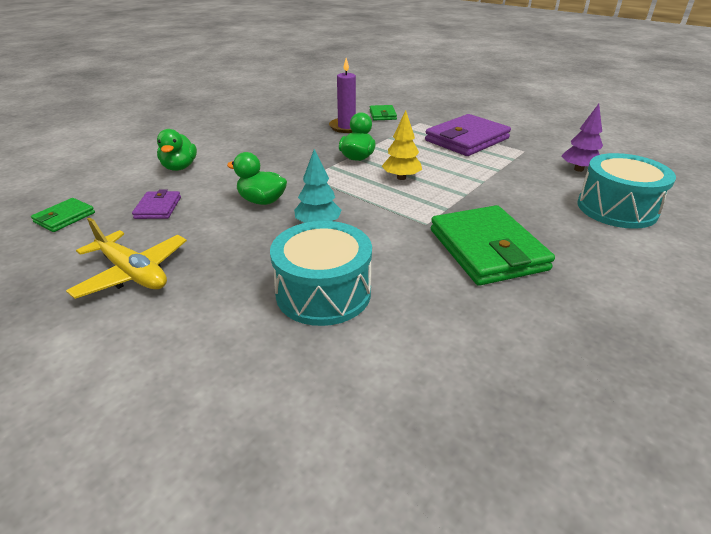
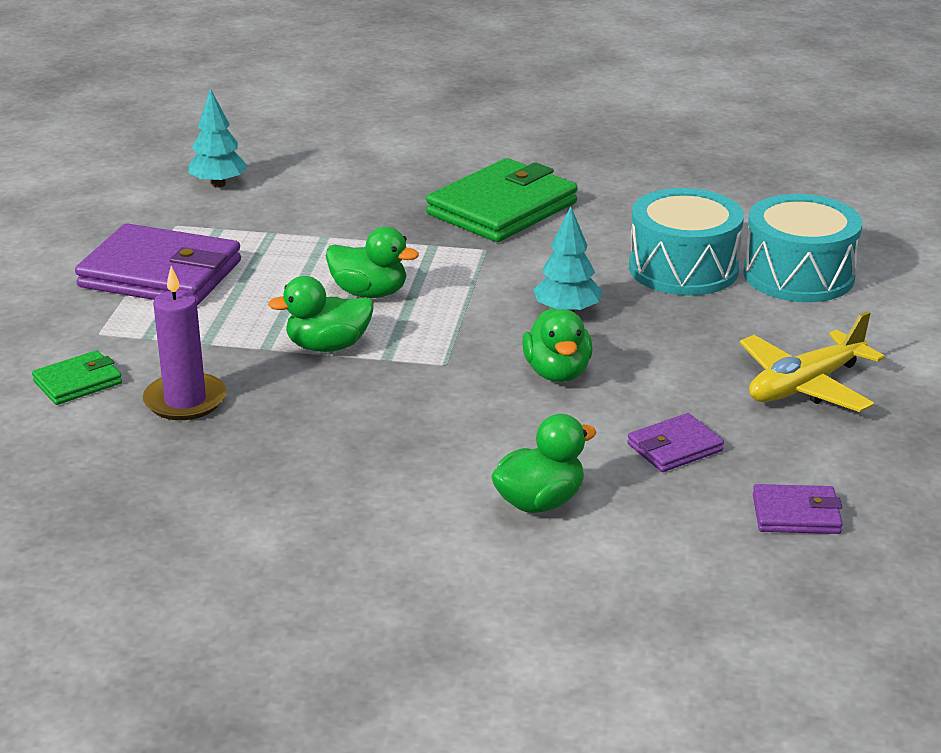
camera: 120 degrees left, 5 degrees down
(64, 217) = (796, 514): green wallet -> purple wallet
(133, 273) = (805, 385): yellow plane -> yellow plane turned 135 degrees counterclockwise
(401, 177) = (369, 293): yellow tree -> green duck
(578, 169) = (218, 184): purple tree -> turquoise tree
(616, 208) = (325, 157): turquoise drum -> turquoise drum (798, 275)

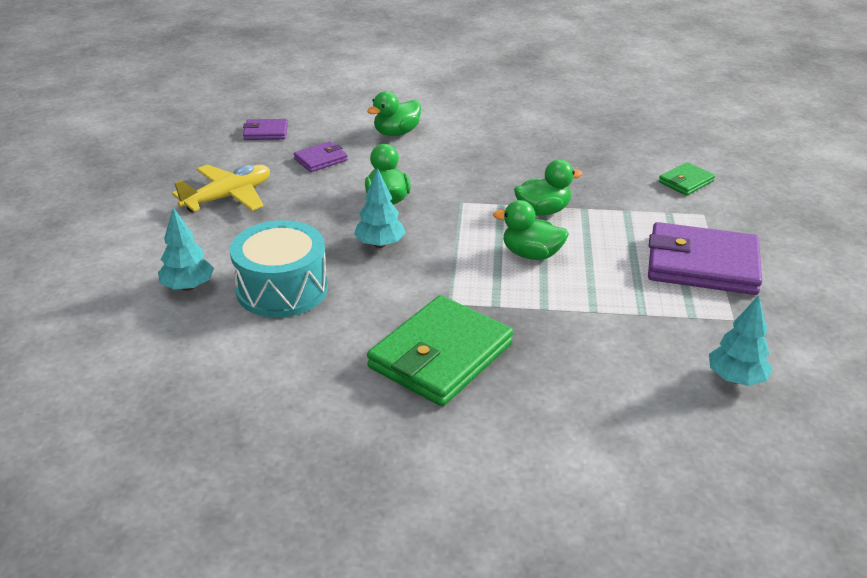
camera: 175 degrees right, 5 degrees up
(185, 401) = (612, 174): purple candle -> none
(798, 275) = (188, 286): turquoise drum -> turquoise tree

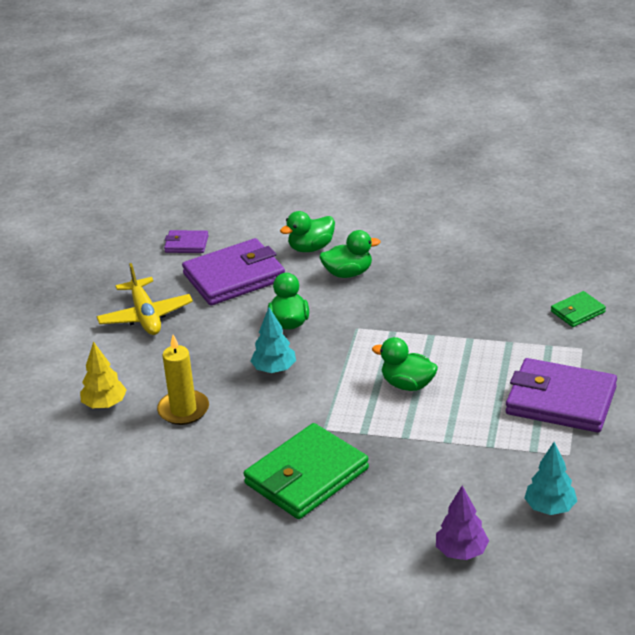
camera: 10 degrees right, 0 degrees up
(188, 286) = (105, 404): turquoise tree -> yellow tree
(228, 197) = (145, 316): yellow plane -> yellow plane turned 105 degrees clockwise
(282, 289) = (183, 410): turquoise drum -> yellow candle
(321, 159) = (234, 277): purple wallet -> purple wallet, size x2.05
(543, 211) = (430, 340): green duck -> green duck (348, 273)
(651, 436) = (461, 552): none -> purple tree

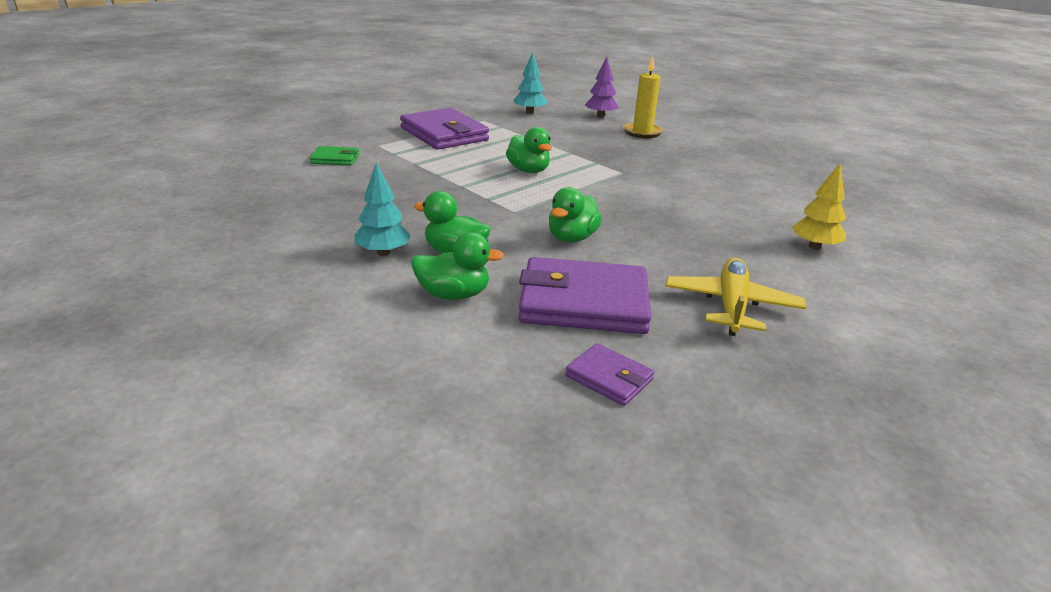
camera: 150 degrees left, 5 degrees down
(183, 410) = (733, 218): yellow candle -> yellow candle (642, 132)
(274, 369) = (625, 213): turquoise tree -> turquoise tree (383, 252)
(306, 476) = (661, 160): green wallet -> none

